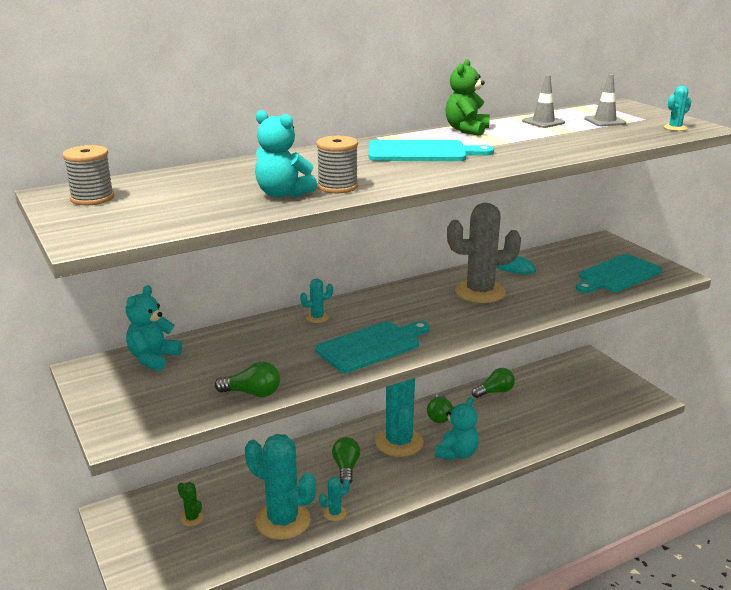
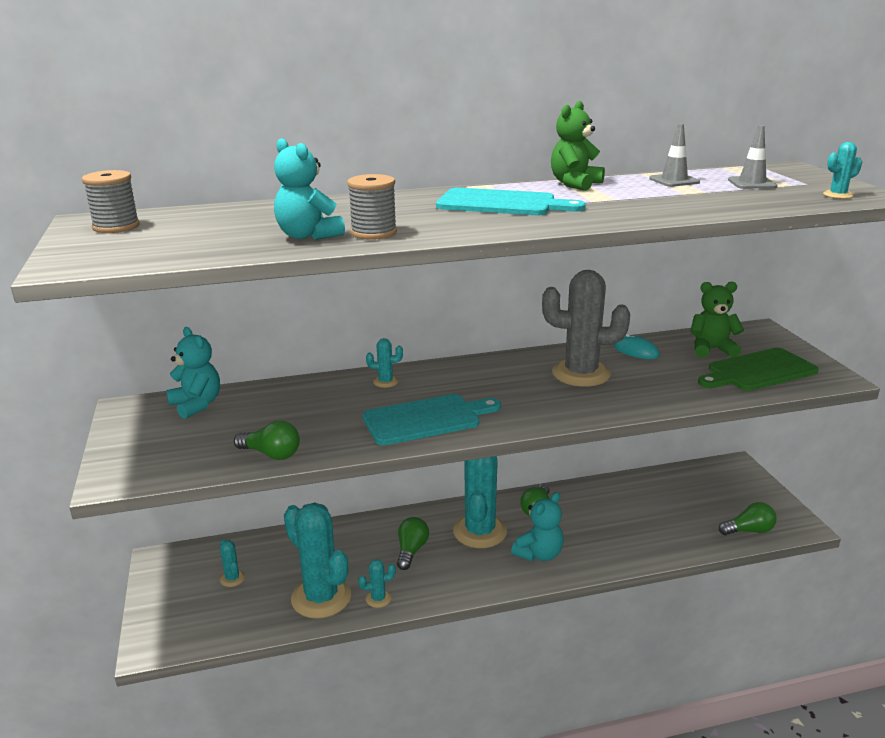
camera: 15 degrees right, 0 degrees up
(153, 358) = (196, 405): turquoise teddy bear -> turquoise teddy bear turned 105 degrees clockwise
(192, 518) = (232, 578): green cactus -> turquoise cactus
(494, 392) = (610, 491): green light bulb -> green light bulb (748, 530)
(573, 261) = (711, 349): none -> green teddy bear
(617, 275) = (758, 371): turquoise cutting board -> green cutting board

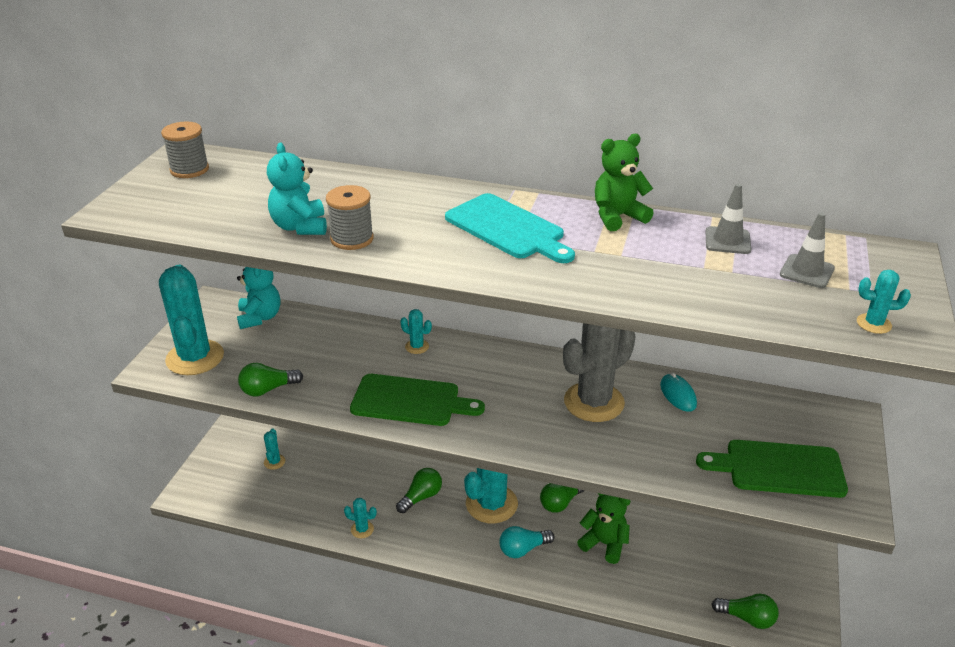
camera: 30 degrees right, 10 degrees up
(271, 454) = (268, 389): green light bulb -> green light bulb turned 105 degrees clockwise
(321, 598) = (322, 508): turquoise cactus -> turquoise cactus (195, 358)
(426, 419) = (410, 401): turquoise cutting board -> green cutting board
(539, 554) = (523, 549): turquoise teddy bear -> turquoise light bulb
(581, 374) = (594, 402): grey cactus -> grey cactus turned 75 degrees counterclockwise
(711, 349) = (760, 422): green teddy bear -> green teddy bear (604, 544)

